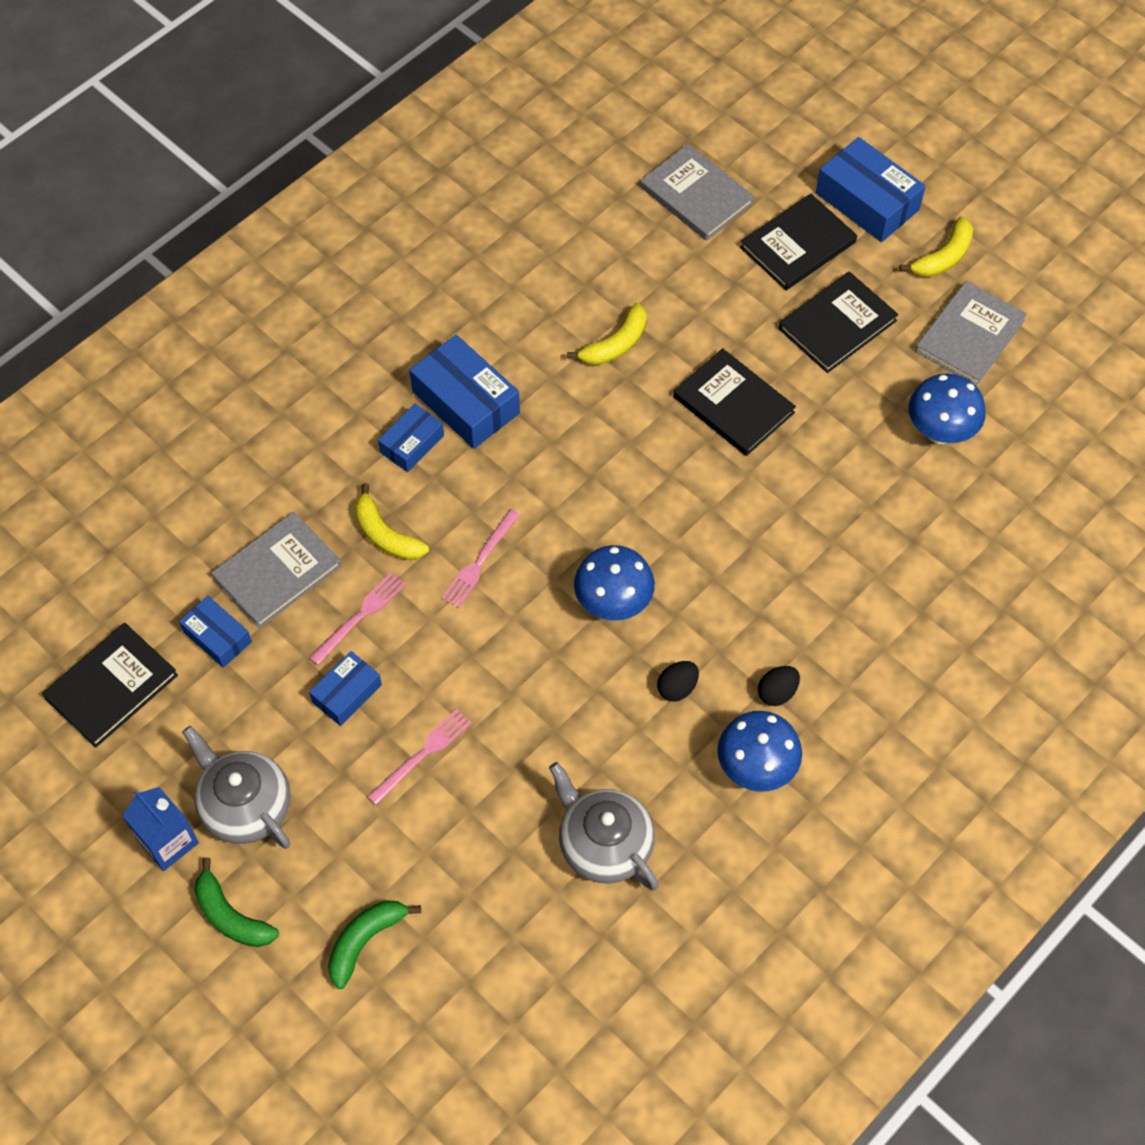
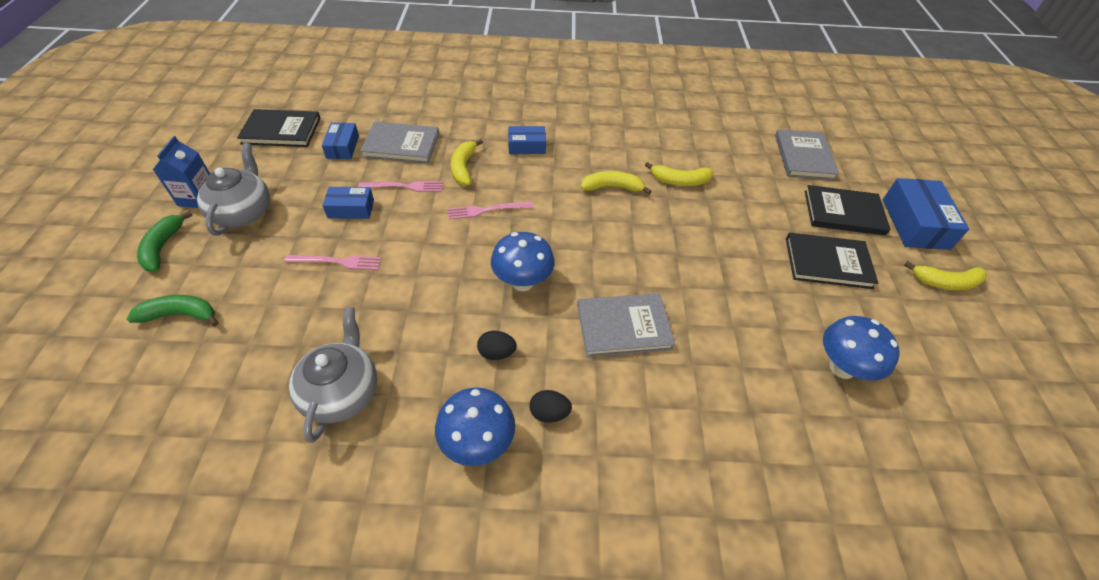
camera: 45 degrees right, 10 degrees down
(466, 402) = (573, 150): blue box -> none
(562, 416) = (612, 187): none -> yellow banana
(733, 405) = (713, 251): black book -> none
(969, 336) = (923, 334): grey book -> grey book (623, 326)

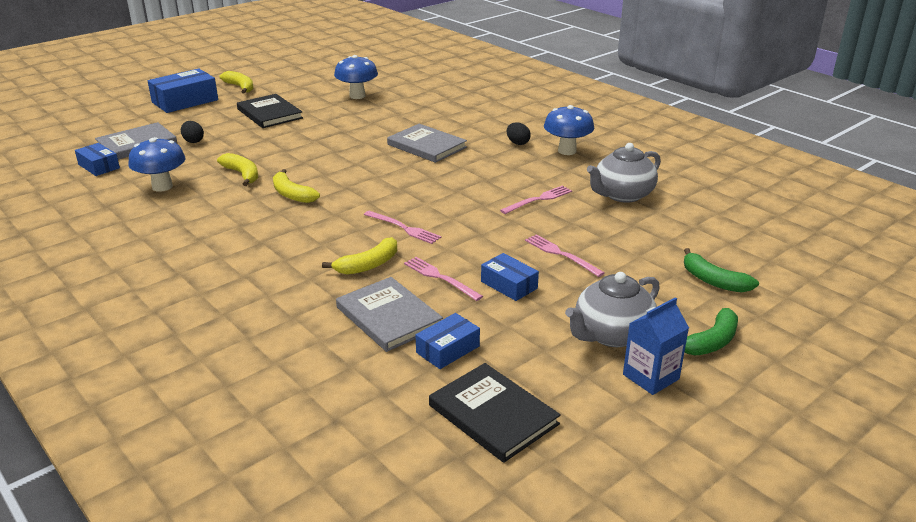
camera: 130 degrees left, 20 degrees down
(420, 319) = (538, 200): none -> pink fork
(497, 353) = (512, 169): black egg -> black egg (193, 141)
(522, 282) = (448, 184): blue mushroom -> blue mushroom (162, 187)
(526, 146) = (287, 252): blue box -> blue box (99, 166)
(843, 213) = (202, 119): black book -> none

